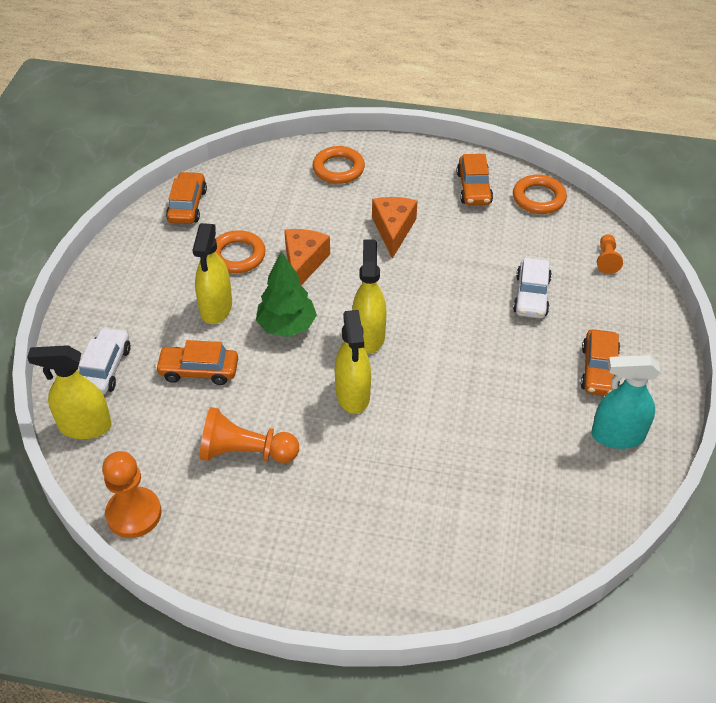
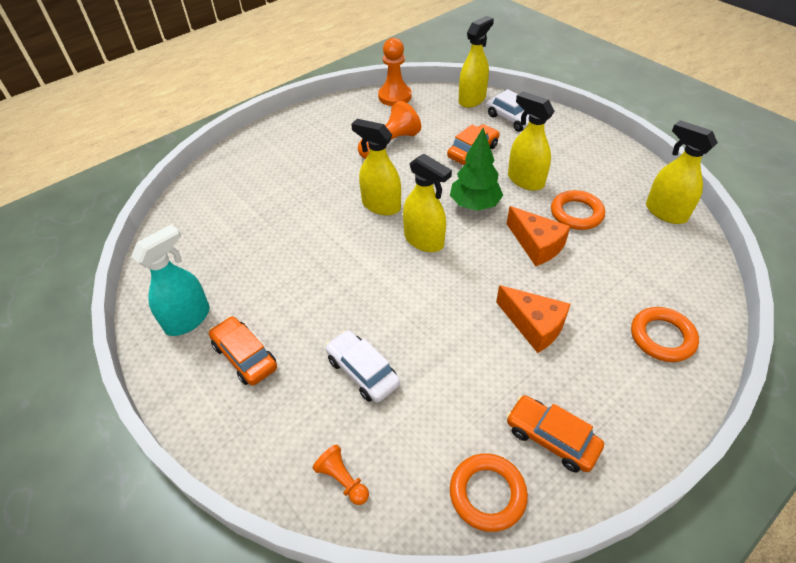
camera: 130 degrees right, 0 degrees up
(187, 205) = (665, 212): orange car -> yellow spray bottle

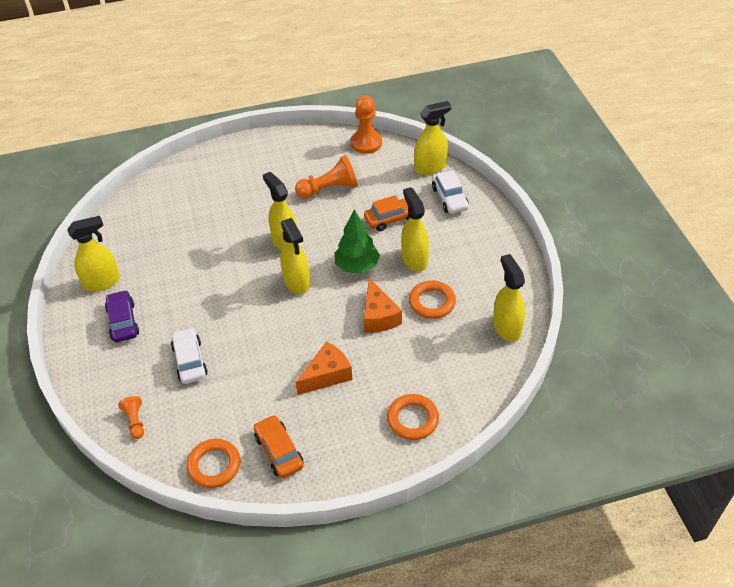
camera: 25 degrees right, 0 degrees up
(188, 319) = (102, 282): turquoise spray bottle -> yellow spray bottle
(245, 356) = (123, 321): orange car -> purple car
(534, 325) = (327, 375): orange cheese -> orange cheese turned 105 degrees counterclockwise

